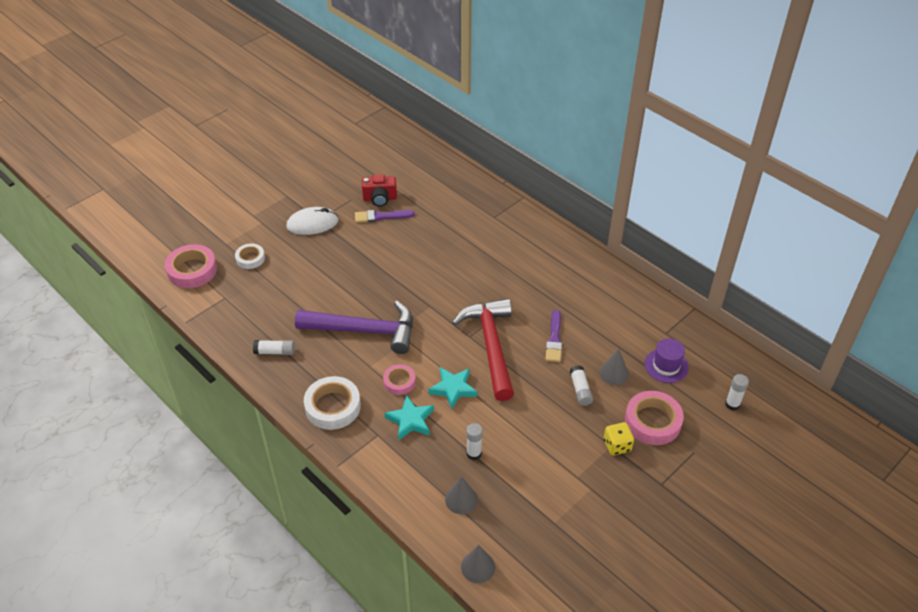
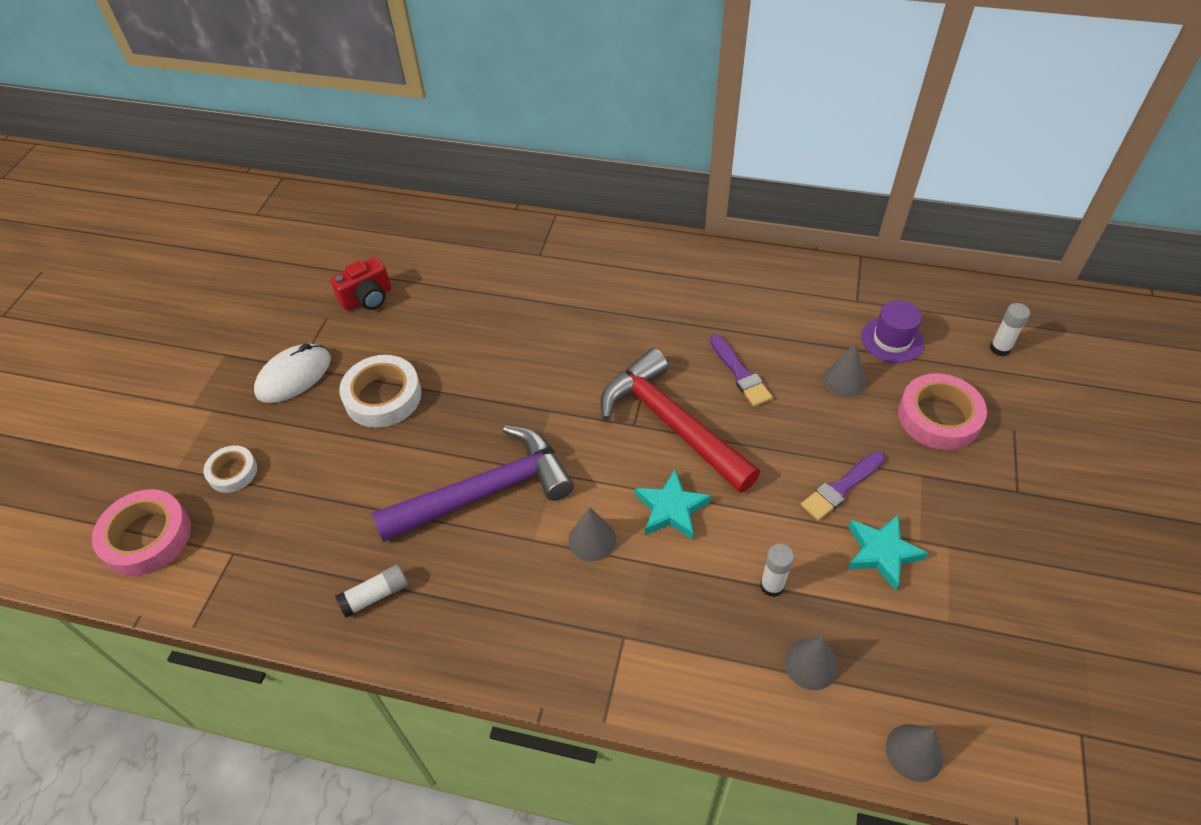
camera: 30 degrees left, 5 degrees up
(333, 406) = (527, 631): white tape -> white tape (383, 396)
(381, 216) = (387, 321): purple brush -> purple brush (841, 487)
(399, 382) = (592, 540): pink tape -> grey cone
(410, 420) = (651, 587): turquoise star -> turquoise star (881, 552)
(580, 390) = (825, 423): white glue stick -> none
(617, 445) = (927, 471): yellow dice -> none

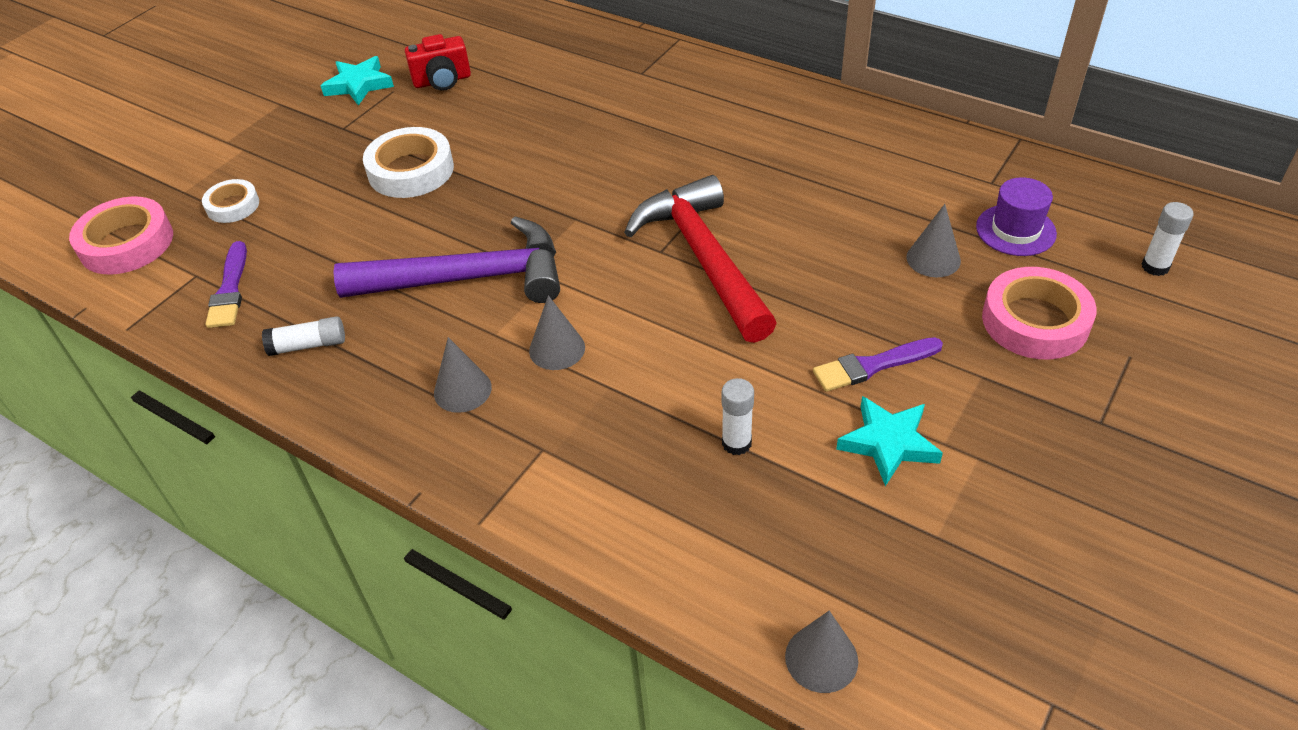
camera: 20 degrees right, 5 degrees down
(294, 376) = (334, 135): white mouse -> none
(671, 509) = (660, 340): turquoise star -> turquoise star (359, 85)
(740, 373) = (809, 227): purple brush -> purple brush (230, 290)
(811, 664) = (741, 533): grey cone -> grey cone (462, 390)

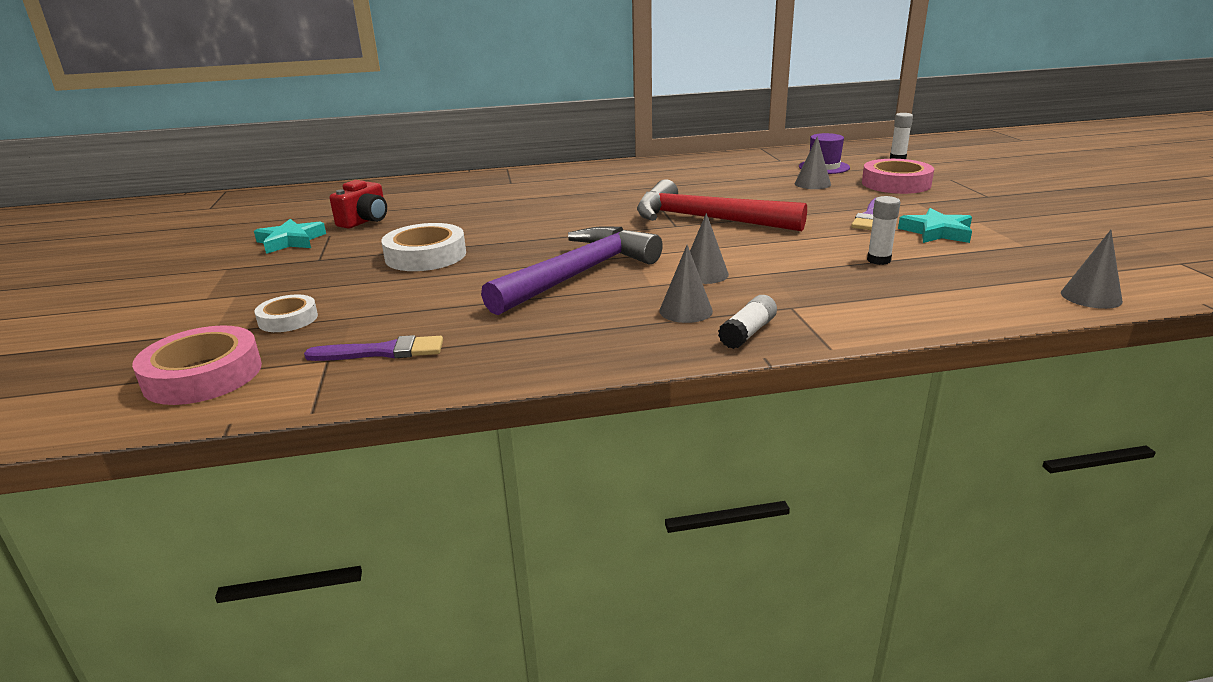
camera: 45 degrees left, 20 degrees down
(230, 290) = (382, 352): purple brush -> purple brush turned 45 degrees counterclockwise
(308, 345) = (522, 344): white glue stick -> white glue stick (747, 333)

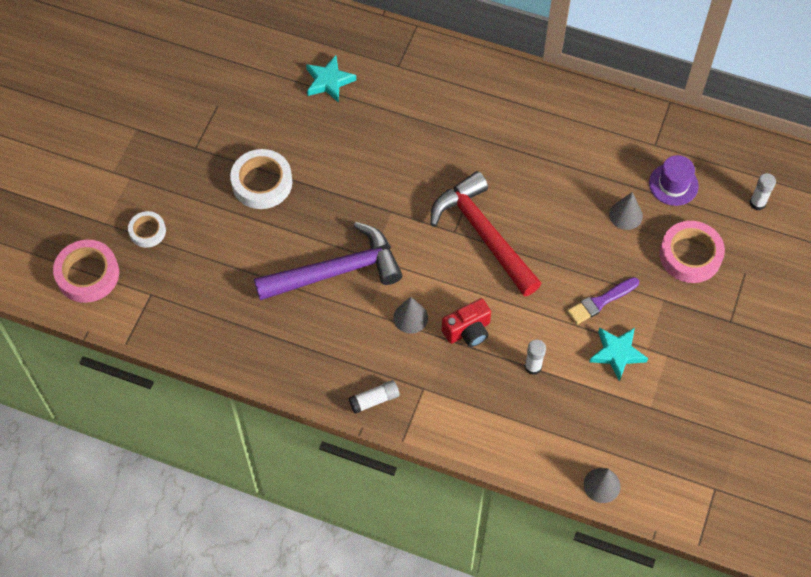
camera: 30 degrees right, 35 degrees up
(291, 241) = (189, 102): turquoise star -> turquoise star (329, 81)
(365, 221) = (251, 91): red camera -> red camera (468, 331)
(382, 352) = (180, 303): purple brush -> none
(685, 311) = (362, 356): grey cone -> none

